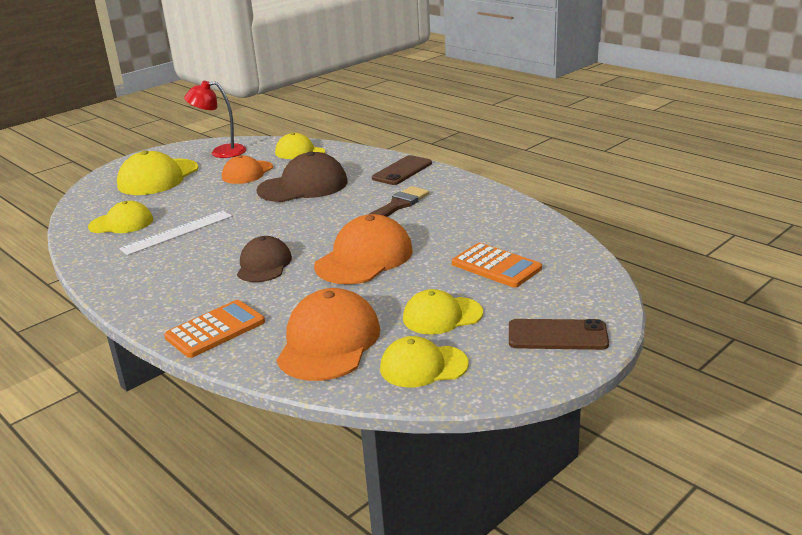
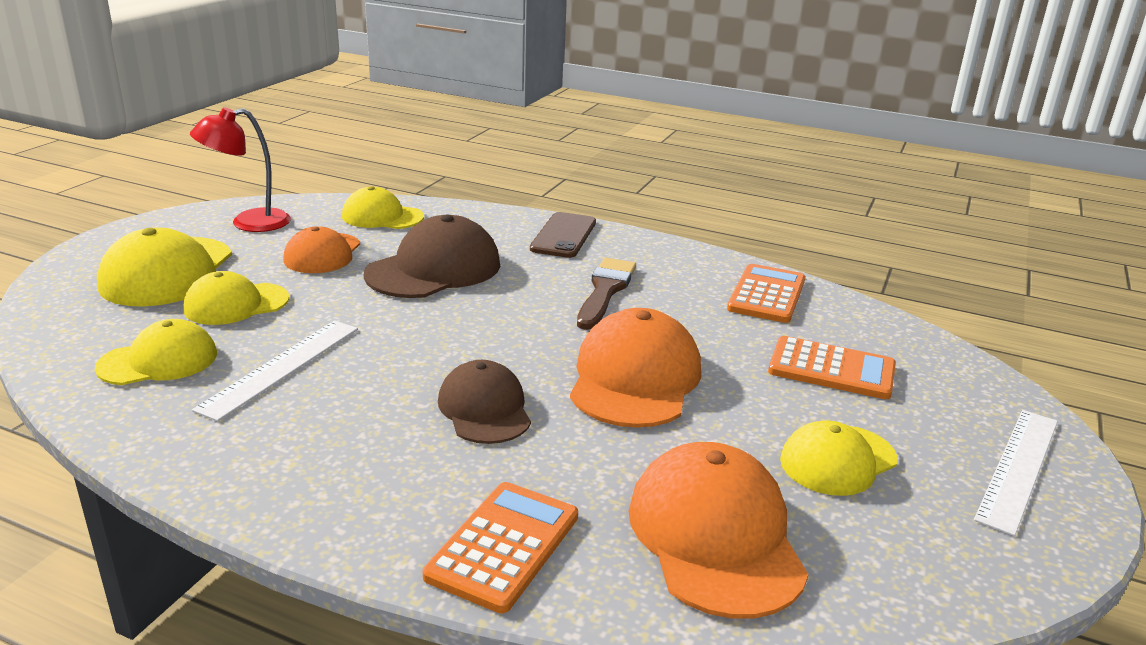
camera: 25 degrees left, 0 degrees up
(423, 366) = (896, 554): yellow cap -> yellow cap (236, 304)
(502, 217) = (767, 295): none -> orange calculator
(557, 335) = (1017, 467): brown phone -> white ruler

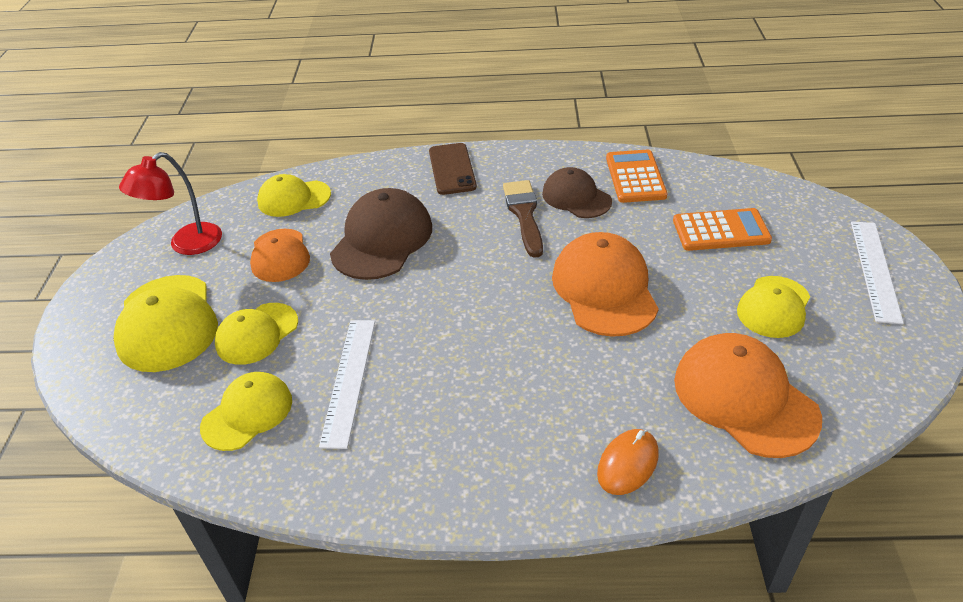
camera: 20 degrees left, 15 degrees up
(484, 409) = (526, 357): brown cap -> brown cap (576, 197)
(504, 546) = (628, 464): orange calculator -> orange mouse

